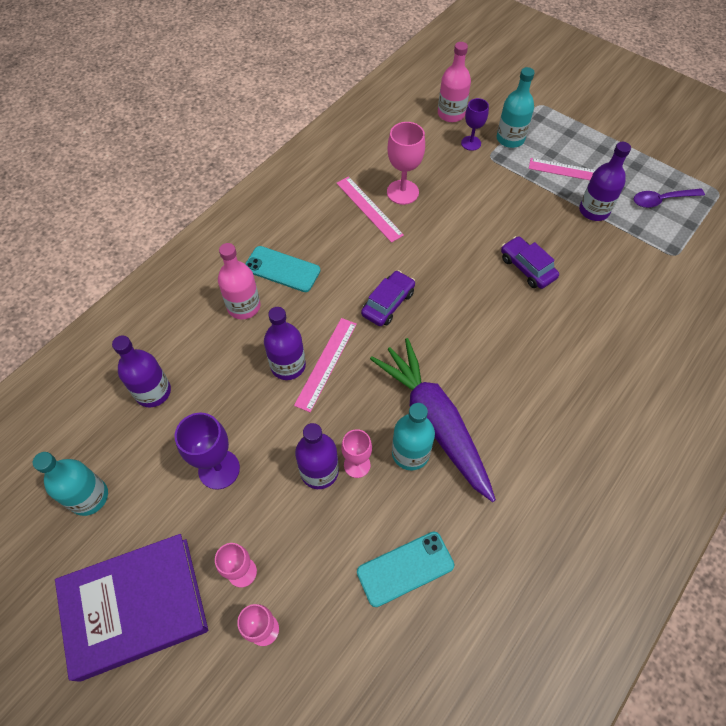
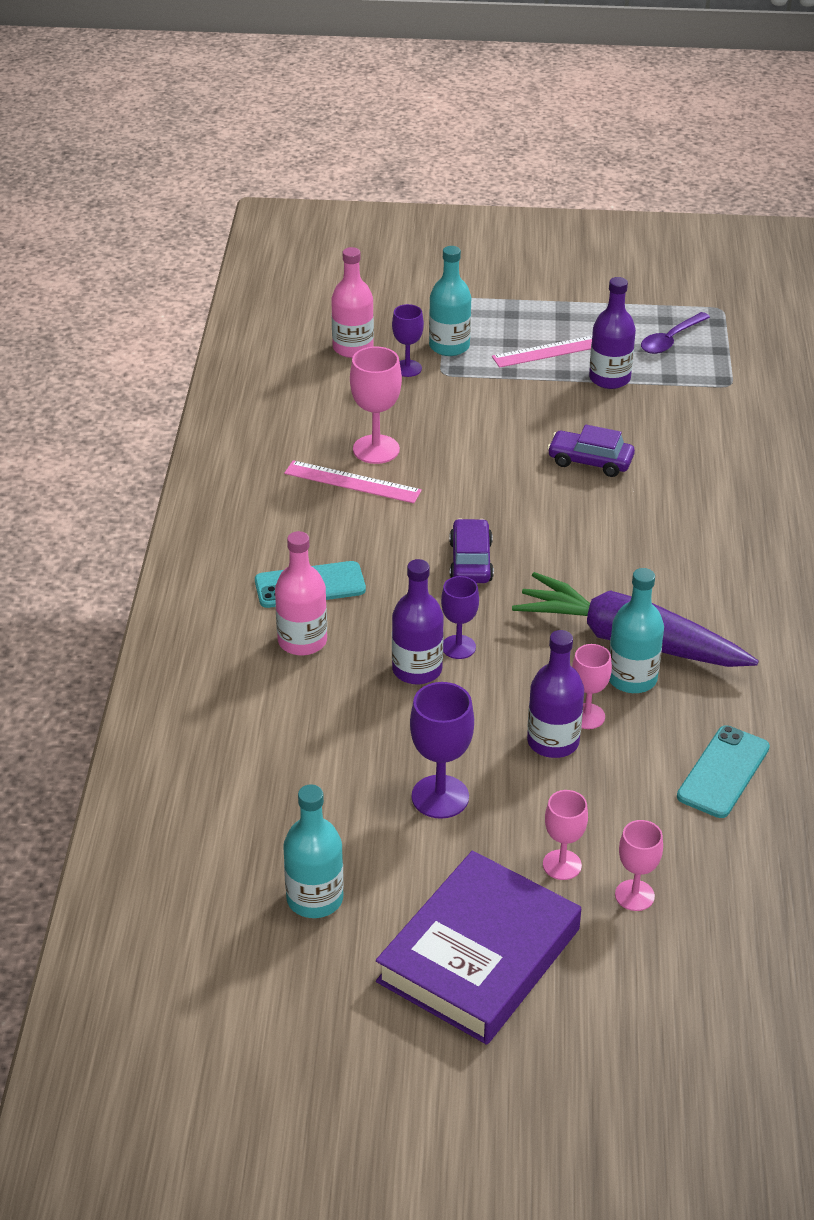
camera: 35 degrees left, 20 degrees down
(153, 392) = (281, 770): purple bottle -> none
(326, 363) = (458, 647): pink ruler -> purple goblet

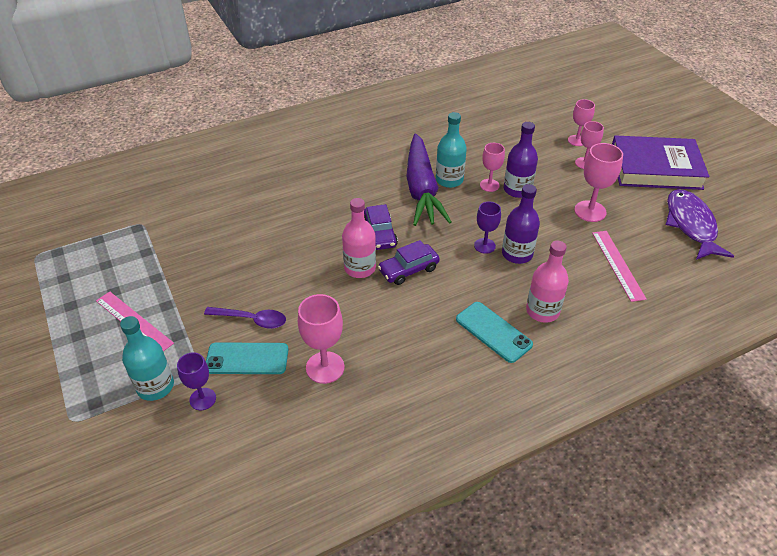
camera: 120 degrees left, 5 degrees up
(315, 898) = (690, 225): turquoise bottle -> purple fish
(352, 482) = (373, 362): pink ruler -> pink ruler (618, 264)
(353, 348) = (188, 452): pink bottle -> pink bottle (360, 268)
(440, 797) = (590, 211): purple goblet -> pink goblet
(590, 461) = (268, 255): purple car -> purple car (380, 234)
(609, 379) = (161, 279): purple bottle -> none
(671, 340) = (92, 266): purple spoon -> purple spoon (251, 320)
(723, 772) = (483, 138): turquoise phone -> turquoise phone (247, 359)

